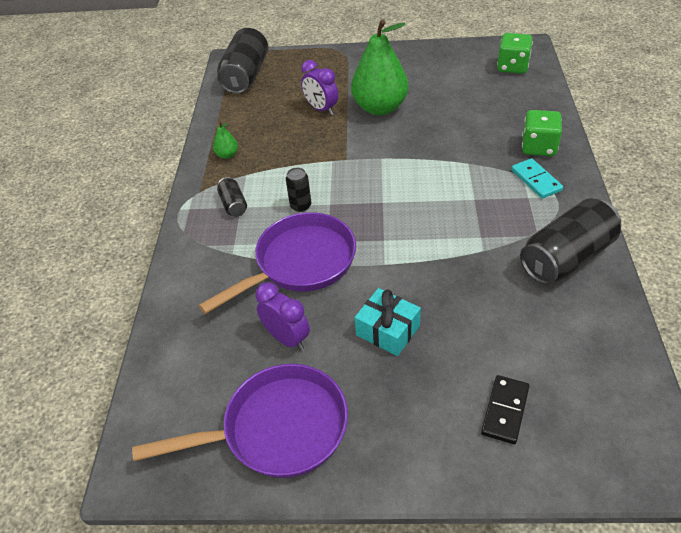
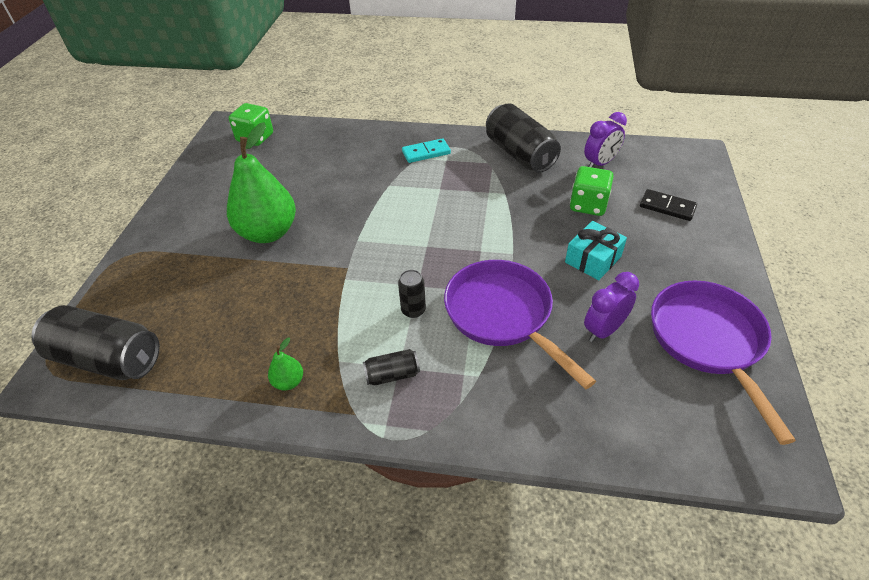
camera: 85 degrees left, 0 degrees up
(321, 109) = (241, 282): purple clock -> purple clock (600, 163)
(538, 147) = (383, 144): green dice -> green dice (588, 205)

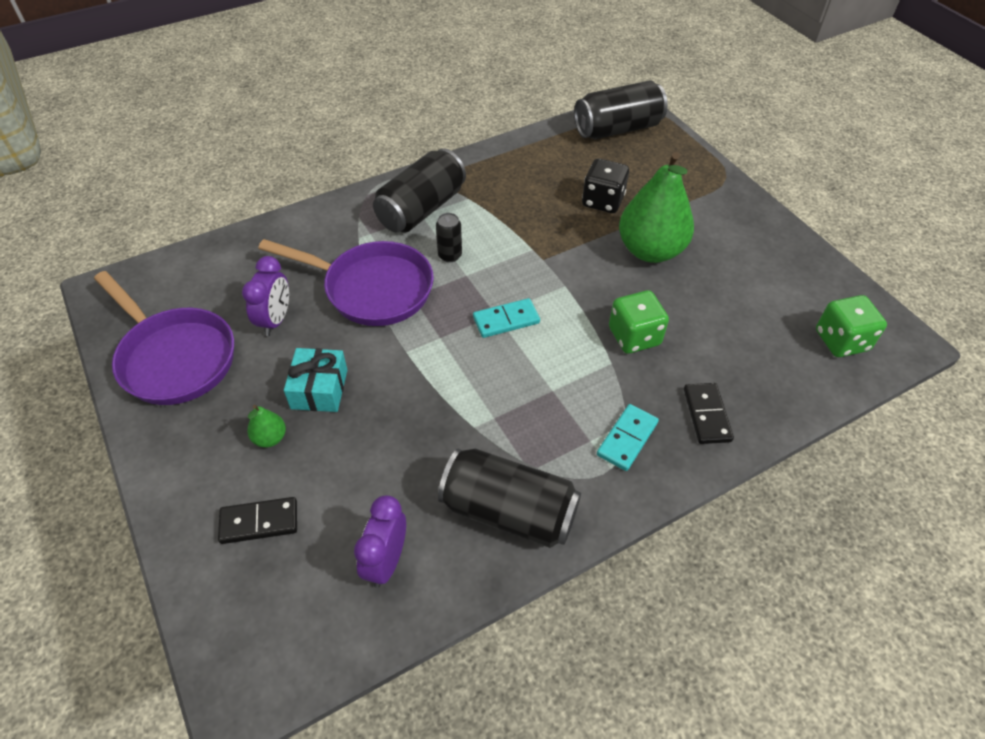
camera: 140 degrees right, 5 degrees up
(239, 289) = (602, 201): none -> black dice
(288, 382) = (487, 173): green pear -> green pear (270, 438)
(372, 143) = (707, 415): none -> black domino
(392, 375) = (421, 209): black can -> black can, size x2.10
(423, 239) = (506, 320): none -> turquoise domino
(588, 205) = (363, 466): green dice -> green dice (634, 336)

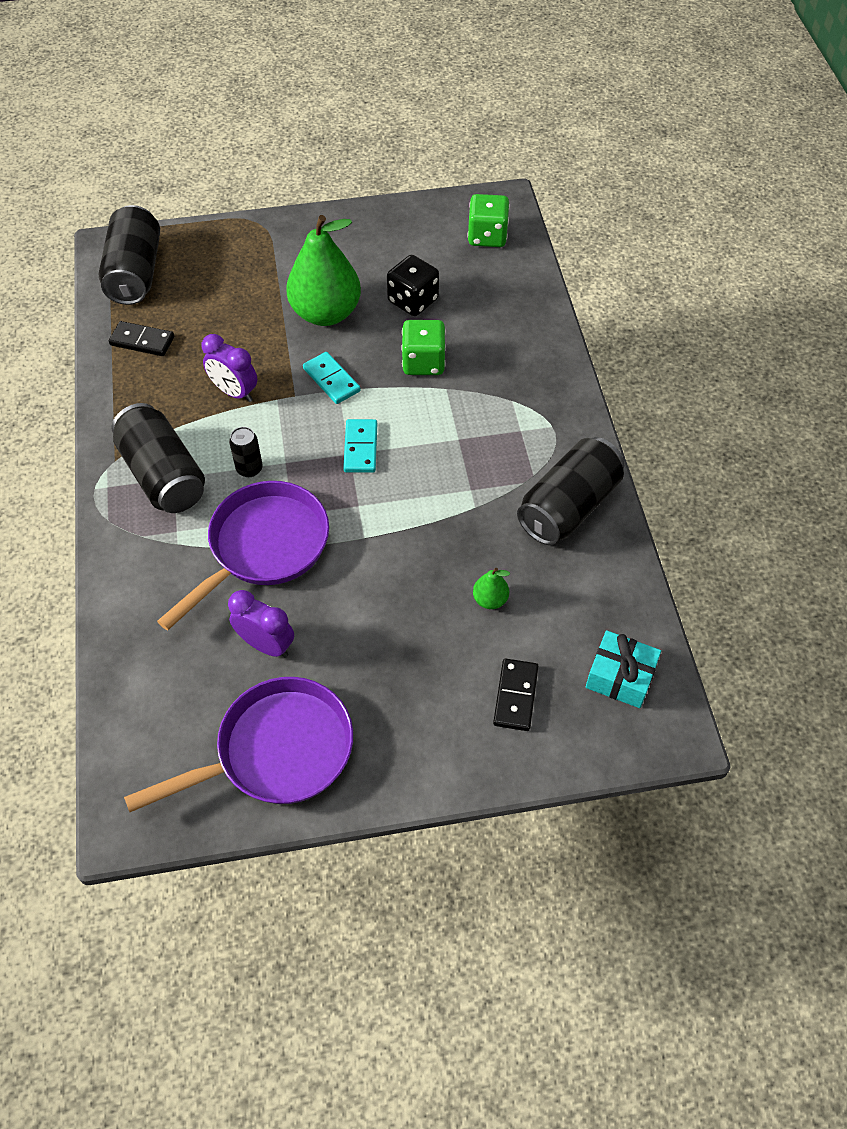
camera: 70 degrees left, 5 degrees up
(270, 438) = (423, 673): green pear -> green pear (490, 600)
(319, 389) = (379, 620): turquoise gift -> turquoise gift (620, 677)
(386, 561) = (586, 604): purple clock -> purple clock (234, 392)
(602, 201) = (239, 323): black dice -> black dice (413, 301)
(627, 439) = (528, 406): turquoise domino -> turquoise domino (331, 380)
(707, 415) = (525, 347): black domino -> black domino (142, 341)

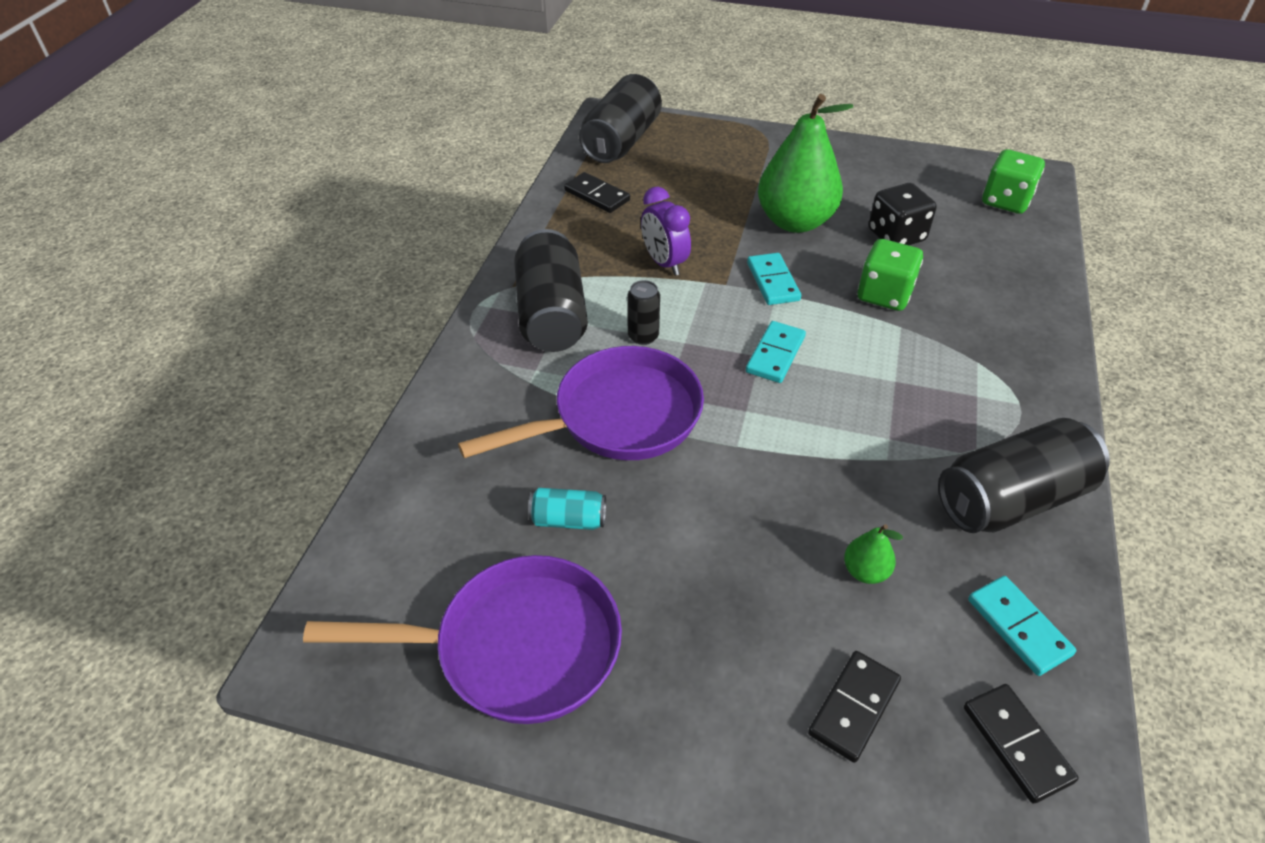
camera: 25 degrees right, 10 degrees down
(266, 645) = (568, 520): purple clock -> turquoise can
(599, 599) = (1018, 627): none -> turquoise domino
(620, 677) = (1017, 744): turquoise gift -> black domino

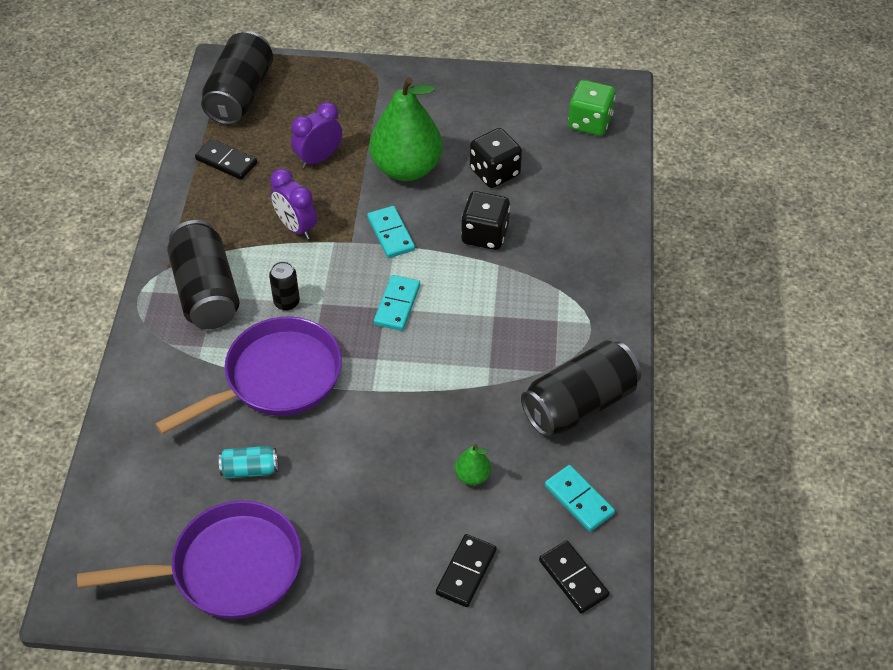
camera: 10 degrees left, 5 degrees up
(697, 203) = (319, 158): none -> purple clock
(884, 295) = (485, 235): green dice -> black dice

